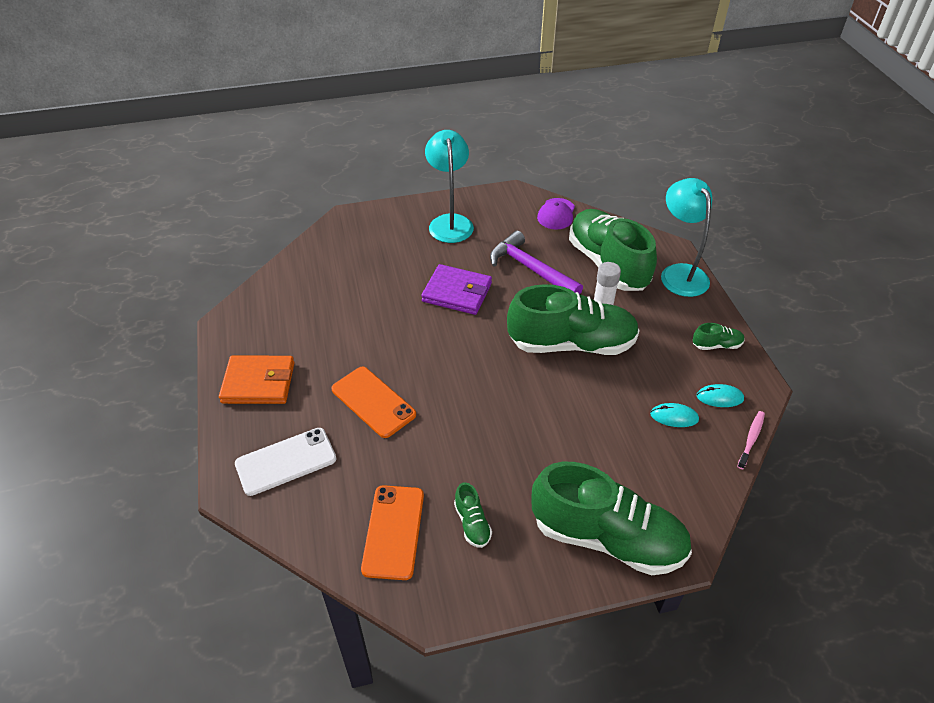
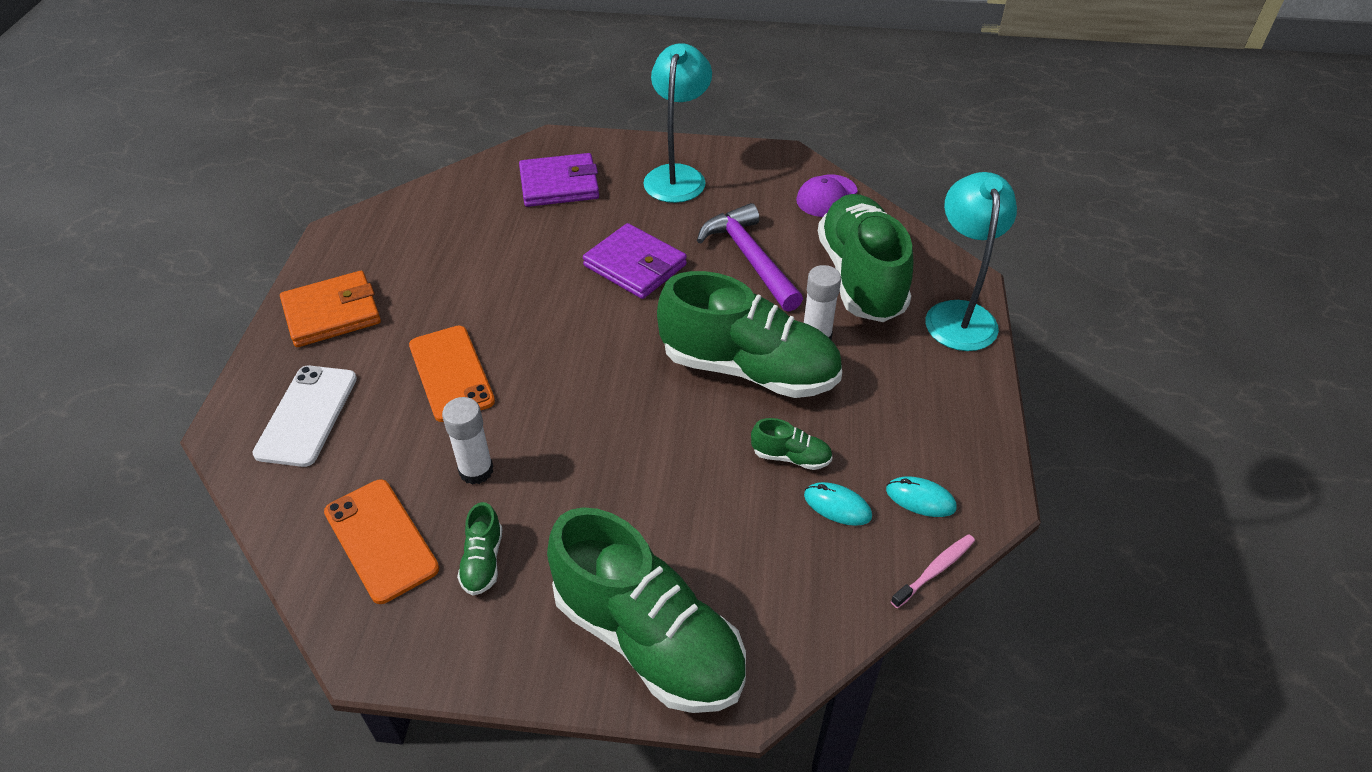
camera: 20 degrees right, 0 degrees up
(259, 383) = (332, 313): orange wallet -> orange wallet turned 45 degrees counterclockwise
(286, 461) = (307, 415): white phone -> white phone turned 75 degrees counterclockwise
(371, 247) = (559, 184): none -> purple wallet
(393, 531) = (381, 540): orange phone -> orange phone turned 60 degrees counterclockwise
(431, 464) = (476, 471): none -> white glue stick
(716, 345) = (957, 426): green shoe -> green shoe (791, 457)

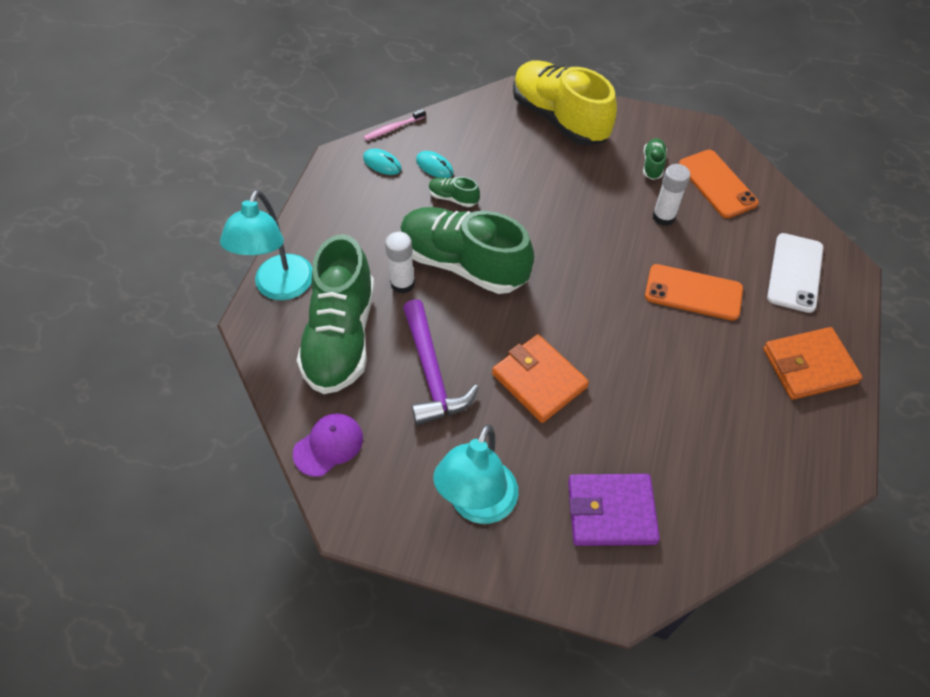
camera: 170 degrees left, 10 degrees up
(451, 373) = (693, 292): orange phone -> orange phone turned 60 degrees counterclockwise
(635, 265) = (539, 380): purple wallet -> orange wallet
(648, 639) = (559, 119): green shoe -> yellow shoe

